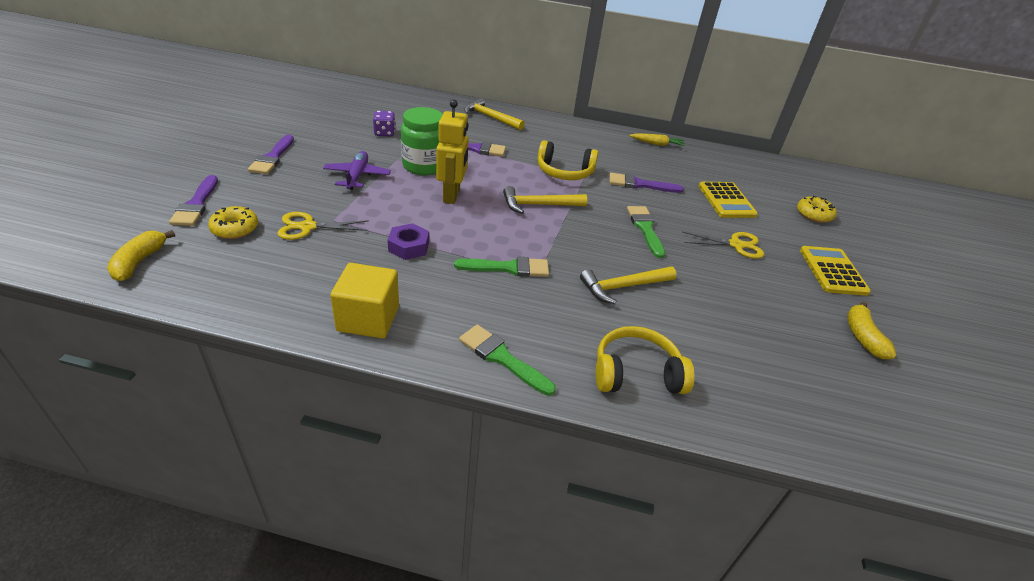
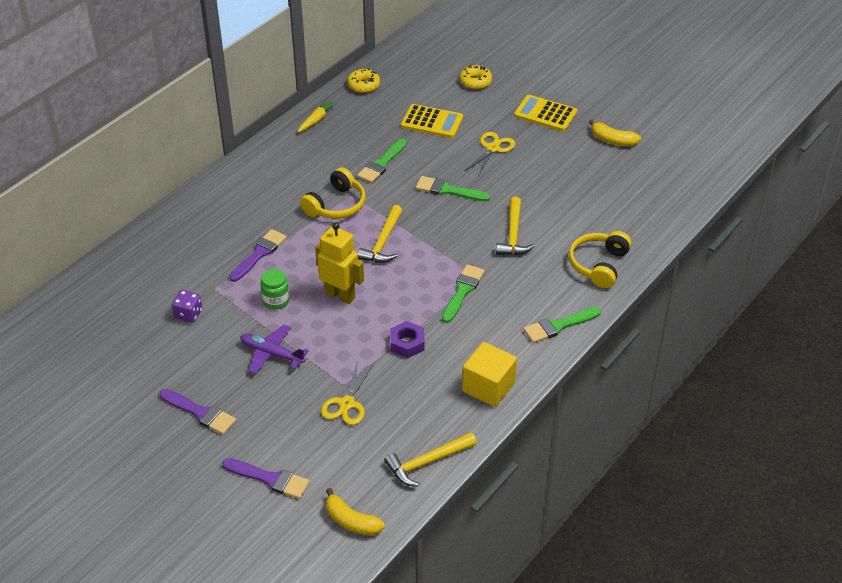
camera: 60 degrees left, 5 degrees up
(235, 229) = (327, 454): yellow donut -> yellow donut (363, 85)
(424, 166) = (276, 300): green jar -> green jar, size x0.59
(490, 117) = (196, 221): yellow hammer -> yellow hammer (427, 462)
(640, 184) = (382, 164): purple brush -> green brush

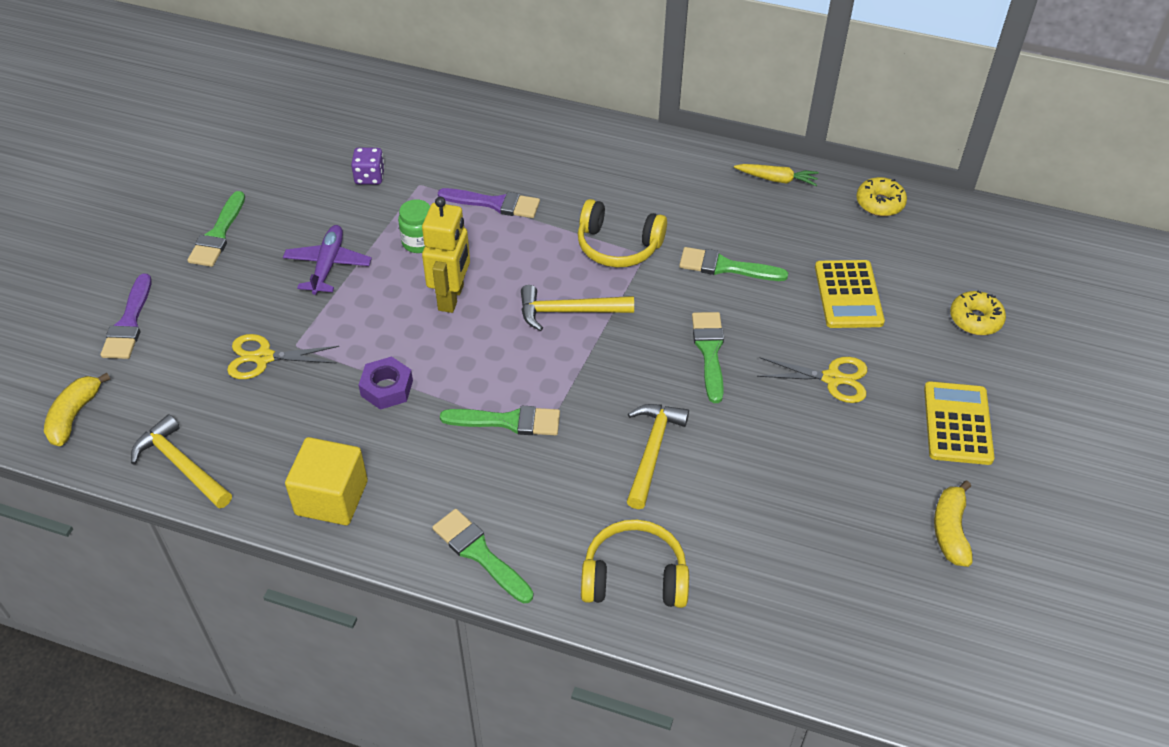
camera: 70 degrees right, 5 degrees up
(200, 413) = (218, 234): purple brush -> green brush
(513, 235) = (652, 451): yellow hammer -> yellow hammer turned 120 degrees clockwise

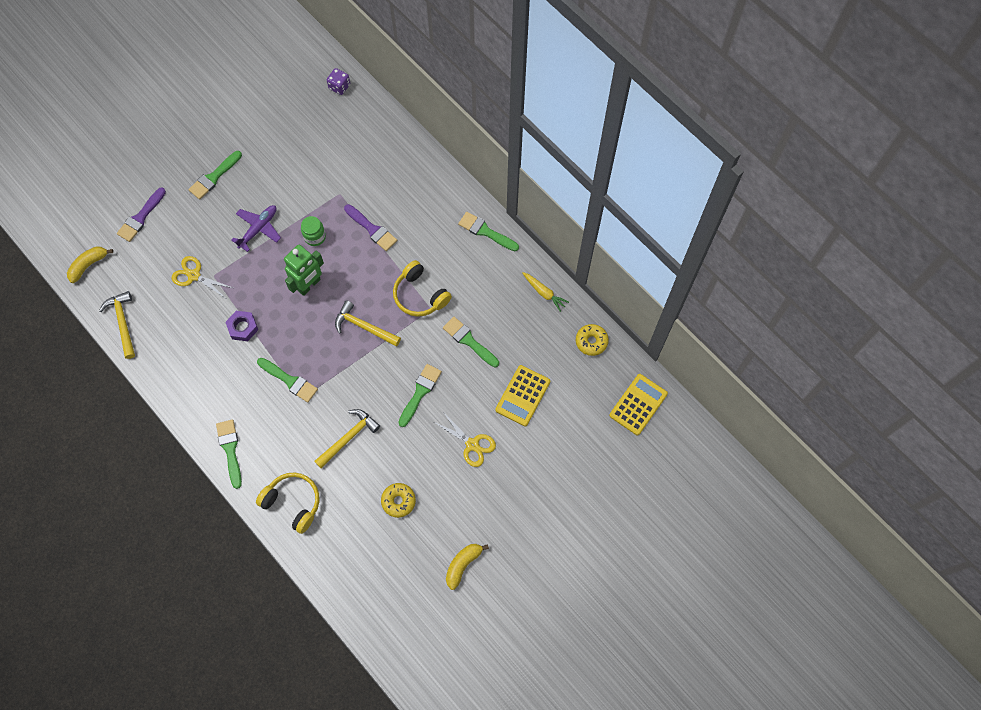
camera: 30 degrees right, 20 degrees up
(331, 497) = (181, 380): yellow cube -> none
(370, 177) = (316, 174): purple dice -> purple dice (339, 86)
(451, 297) = (309, 285): yellow robot -> green robot
(648, 149) = (485, 231): none -> green brush
(957, 423) = (517, 508): yellow calculator -> yellow calculator (638, 404)
(975, 319) = (581, 450): yellow donut -> yellow donut (398, 501)

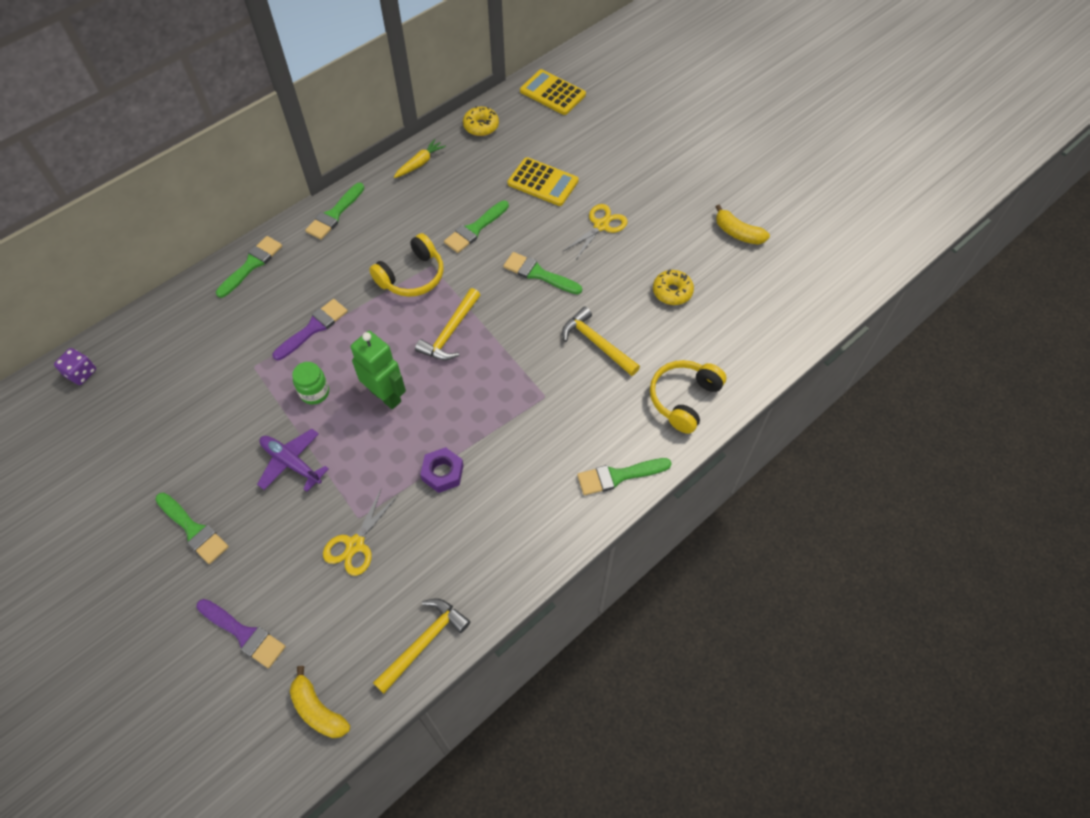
camera: 90 degrees left, 10 degrees down
(123, 323) = (424, 642): yellow hammer -> yellow hammer turned 150 degrees clockwise
(289, 380) = (521, 411): green brush -> green brush (251, 265)

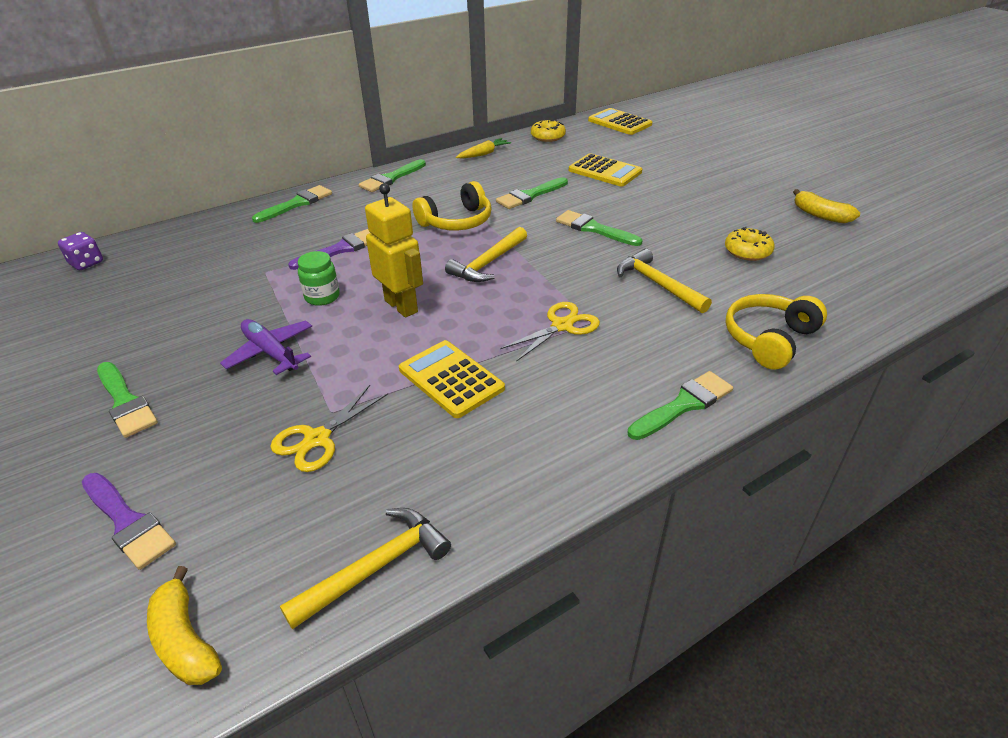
camera: 10 degrees right, 20 degrees down
(386, 396) = (401, 306): green robot -> yellow robot
(443, 473) = (451, 379): purple nut -> yellow calculator
(601, 225) = (665, 201): yellow scissors -> yellow scissors (562, 326)
(618, 476) = (683, 405): green brush -> green brush turned 150 degrees clockwise

